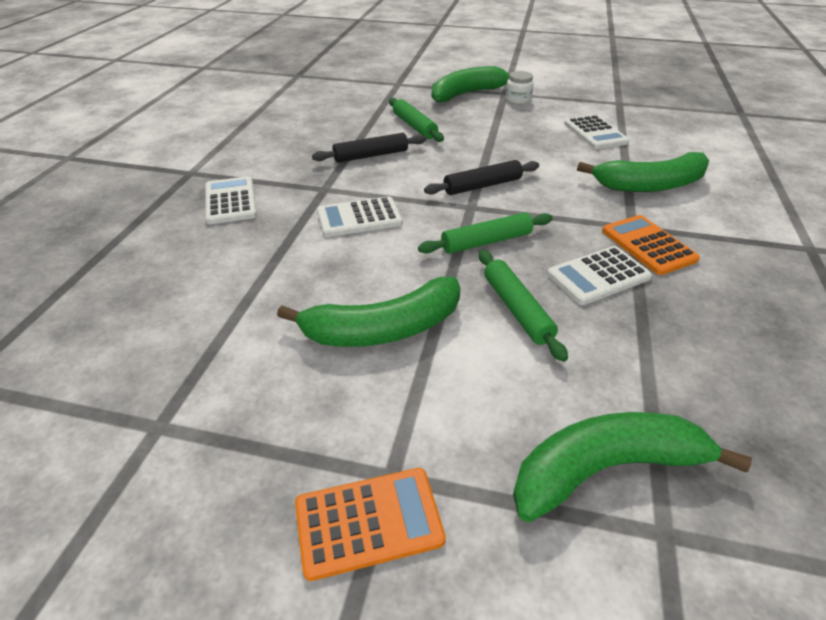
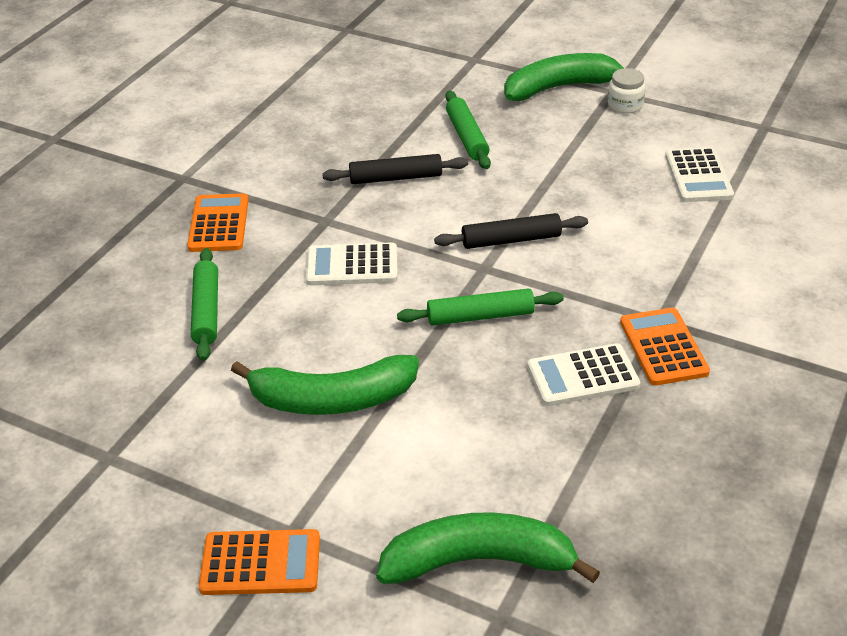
camera: 15 degrees right, 0 degrees up
(230, 201) = (218, 224): white calculator -> orange calculator
(517, 309) = (475, 400): green rolling pin -> green rolling pin (207, 311)
(649, 185) = (719, 266): green banana -> none

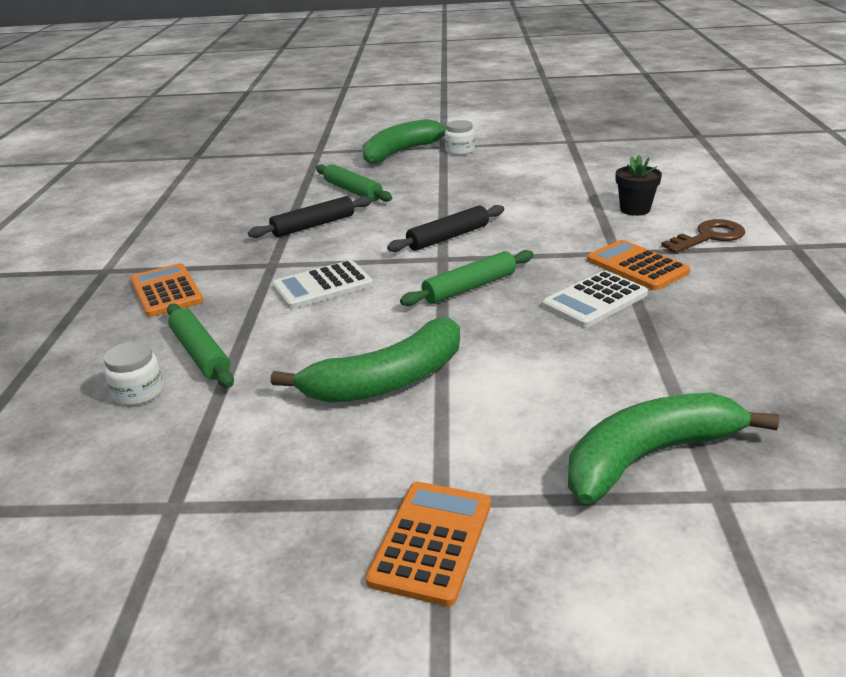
camera: 25 degrees left, 10 degrees down
(139, 336) = (138, 392): none -> white jar
(260, 563) = (431, 542): orange calculator -> orange calculator turned 45 degrees counterclockwise
(698, 176) = (553, 172): white calculator -> none
(736, 265) = (635, 209): none -> black flower pot
(778, 334) = (709, 237): none -> brown key

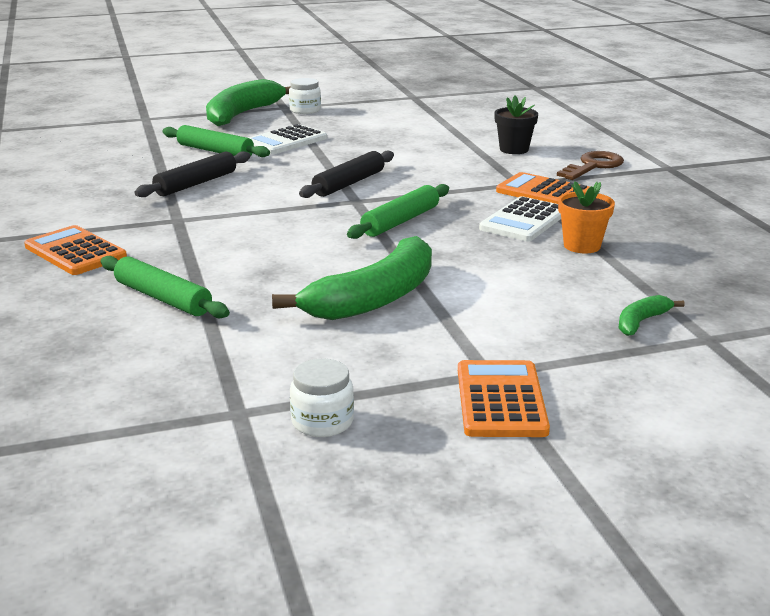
camera: 20 degrees left, 5 degrees down
(138, 392) = (122, 335): white jar -> white jar (322, 422)
(322, 286) = (249, 232): white calculator -> white calculator (285, 141)
(639, 340) = (582, 246): none -> orange flower pot
(650, 456) = (641, 322): green banana -> green banana, size x0.45

